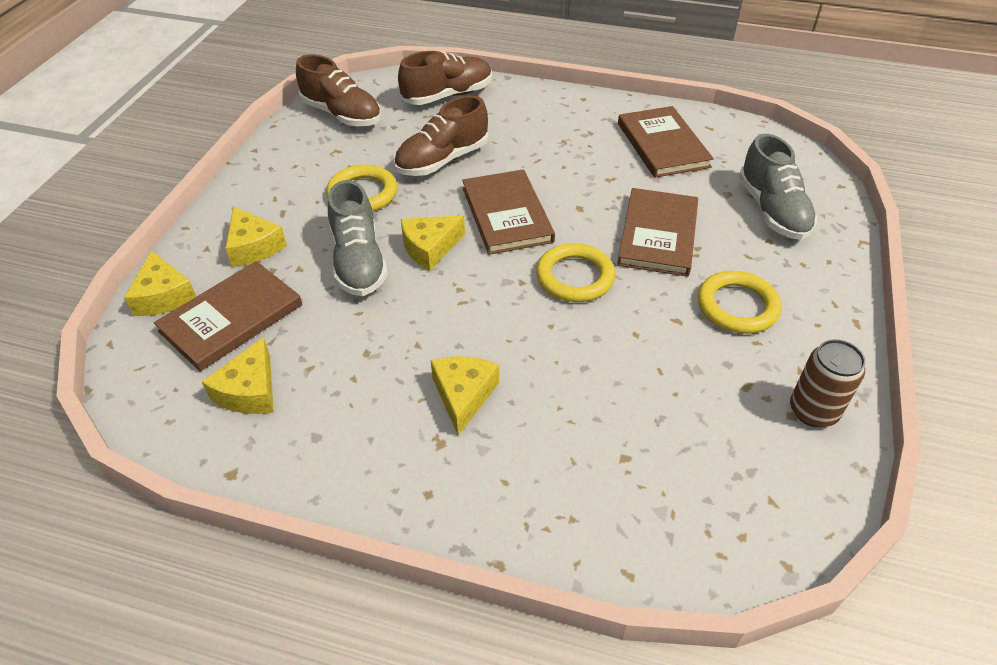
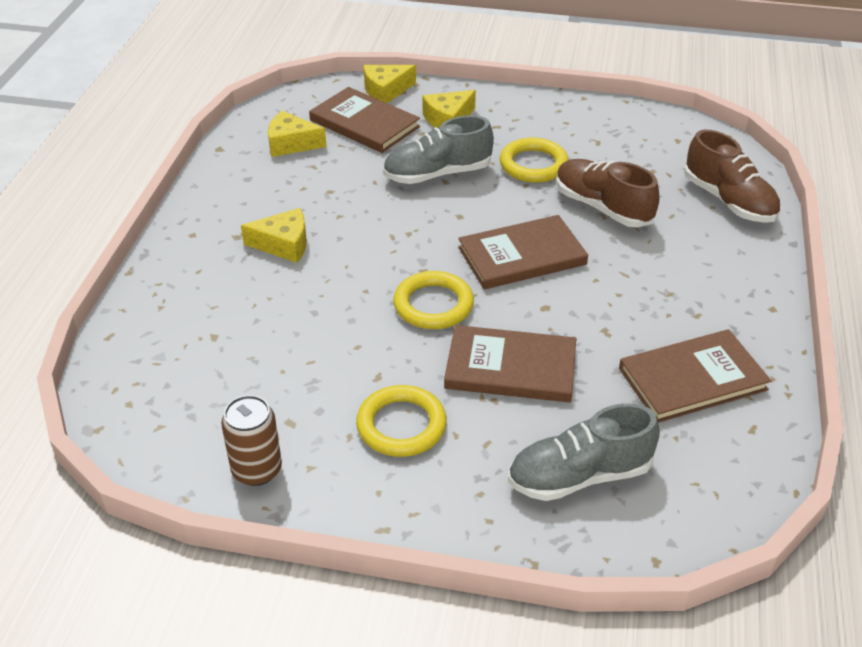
camera: 85 degrees right, 5 degrees down
(342, 114) = (661, 136): brown shoe -> none
(430, 248) = (462, 211): yellow cheese -> none

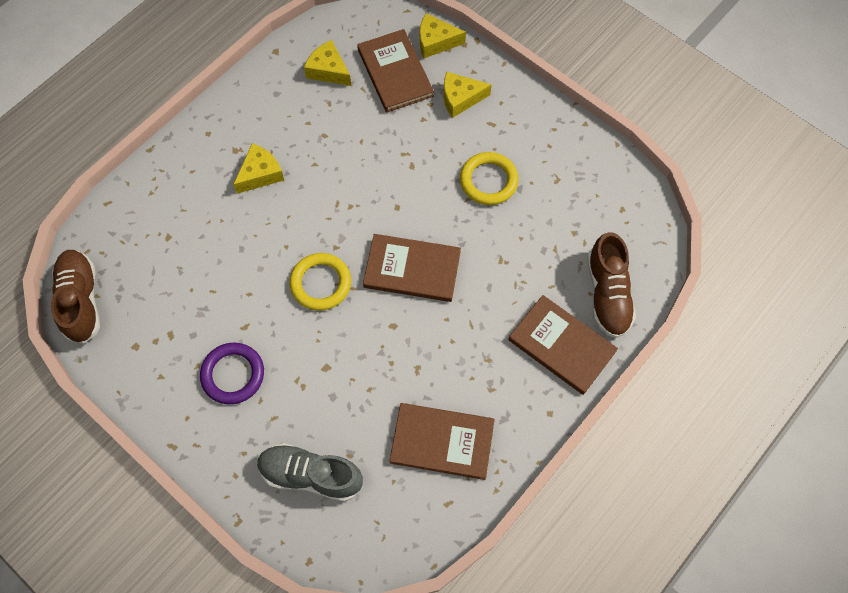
camera: 30 degrees right, 25 degrees up
(257, 470) = (130, 361): brown can -> none
(283, 244) = (260, 174): yellow cheese -> yellow cheese turned 75 degrees counterclockwise
(401, 425) = (233, 374): yellow ring -> purple ring
(437, 174) = (411, 155): grey shoe -> none
(510, 368) = (332, 366): brown book -> brown book (561, 346)
(602, 207) = (506, 251): brown shoe -> brown shoe (81, 300)

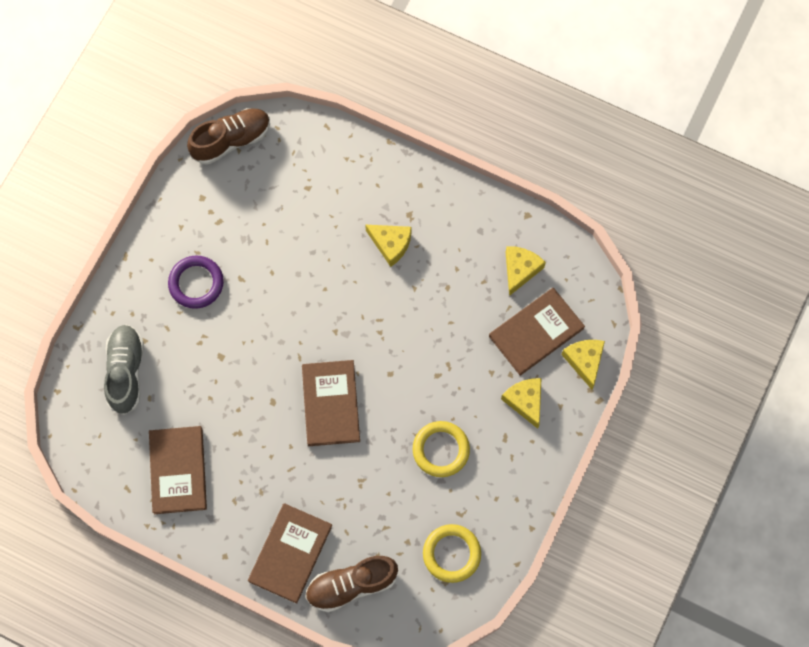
camera: 75 degrees right, 5 degrees up
(321, 283) = (297, 329): yellow ring -> yellow ring (451, 554)

